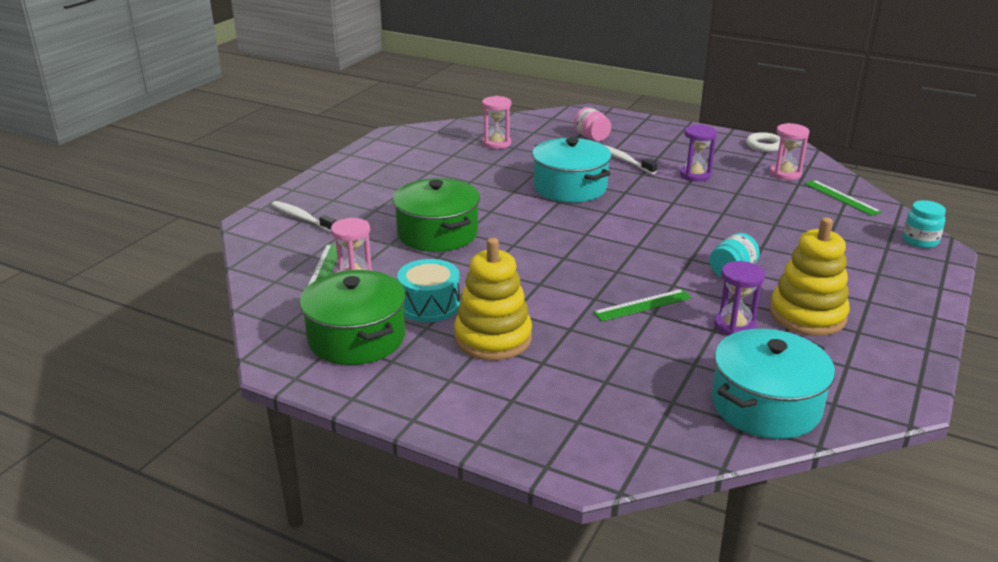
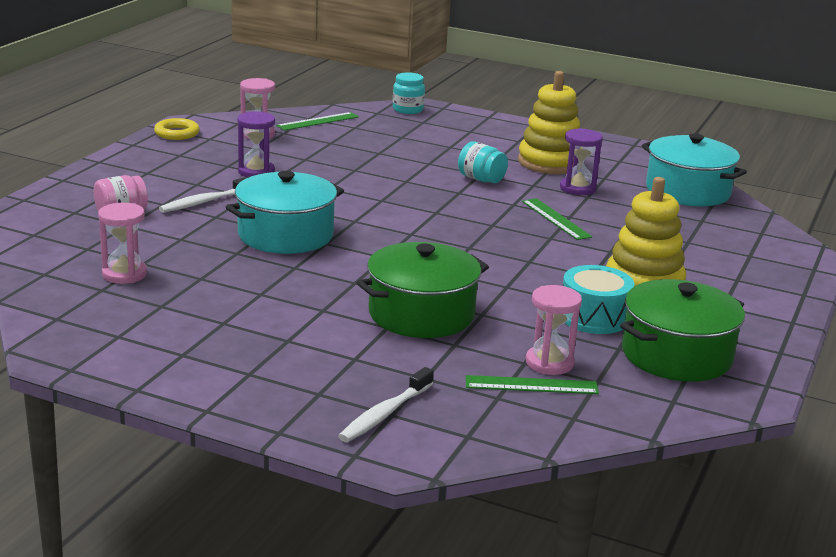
camera: 95 degrees left, 5 degrees down
(764, 146) = (177, 133): white ring -> yellow ring

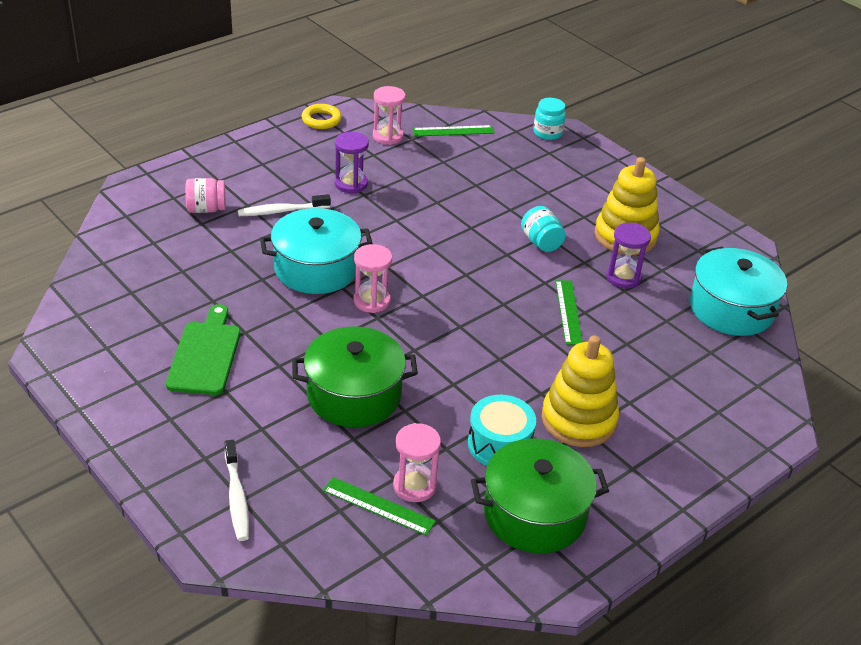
camera: 25 degrees right, 15 degrees up
(124, 274) = (159, 280): pink hourglass -> pink hourglass (371, 301)
(236, 318) = (205, 355): none -> green cutting board
(384, 414) = (236, 497): white toothbrush -> white toothbrush turned 75 degrees counterclockwise

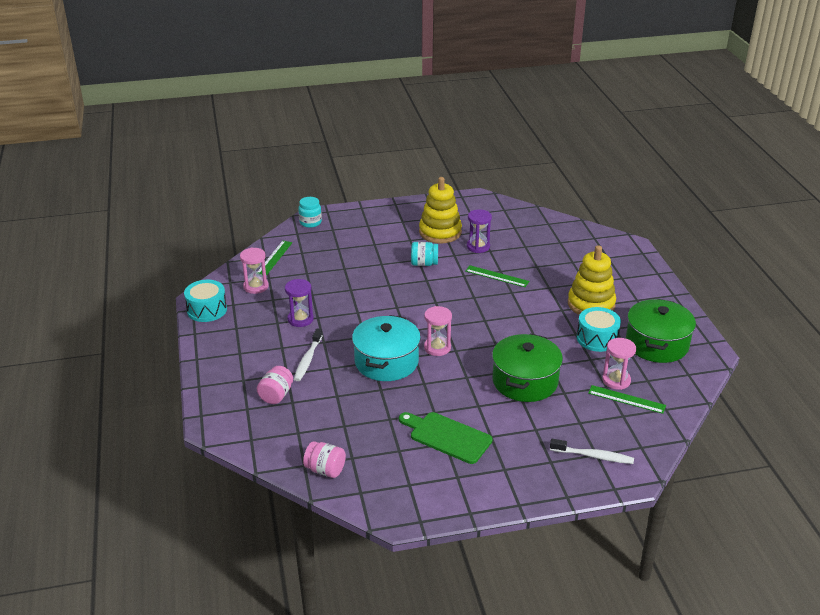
camera: 60 degrees left, 5 degrees down
(102, 279) = (325, 470): none -> pink jar
(321, 120) = (207, 310): yellow ring -> turquoise drum
(378, 506) = (626, 399): green ruler -> green ruler turned 60 degrees clockwise
(731, 309) = (529, 222): turquoise pot -> none

